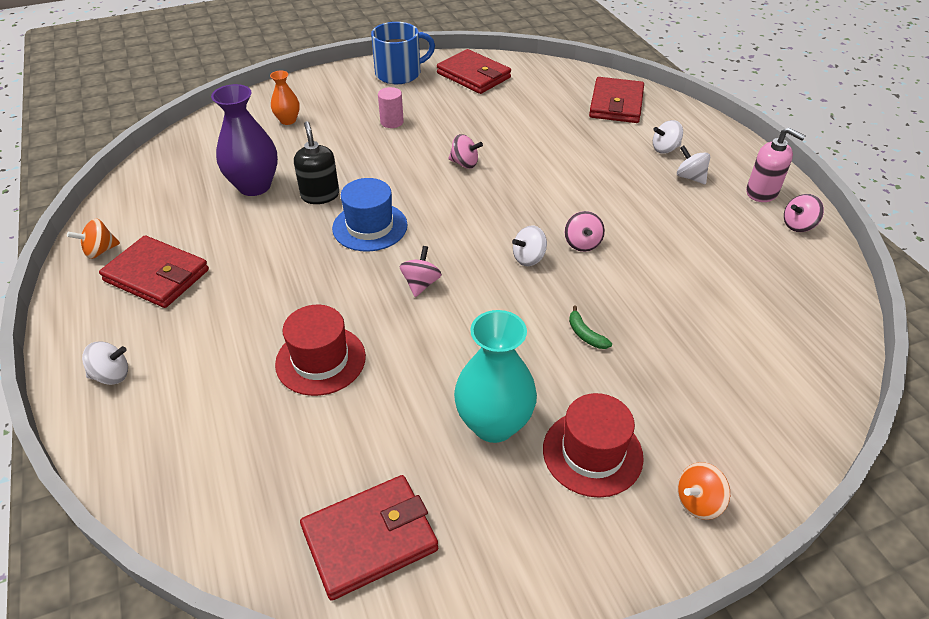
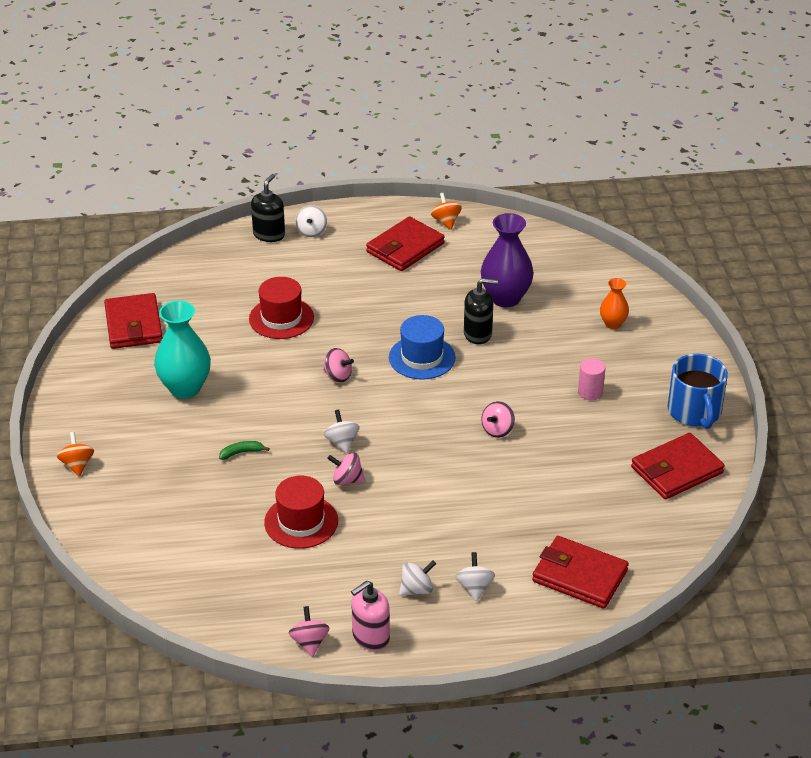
camera: 105 degrees right, 5 degrees down
(116, 424) = (269, 234): none -> black soap dispenser
(592, 453) = (138, 427): red hat -> red hat (301, 522)

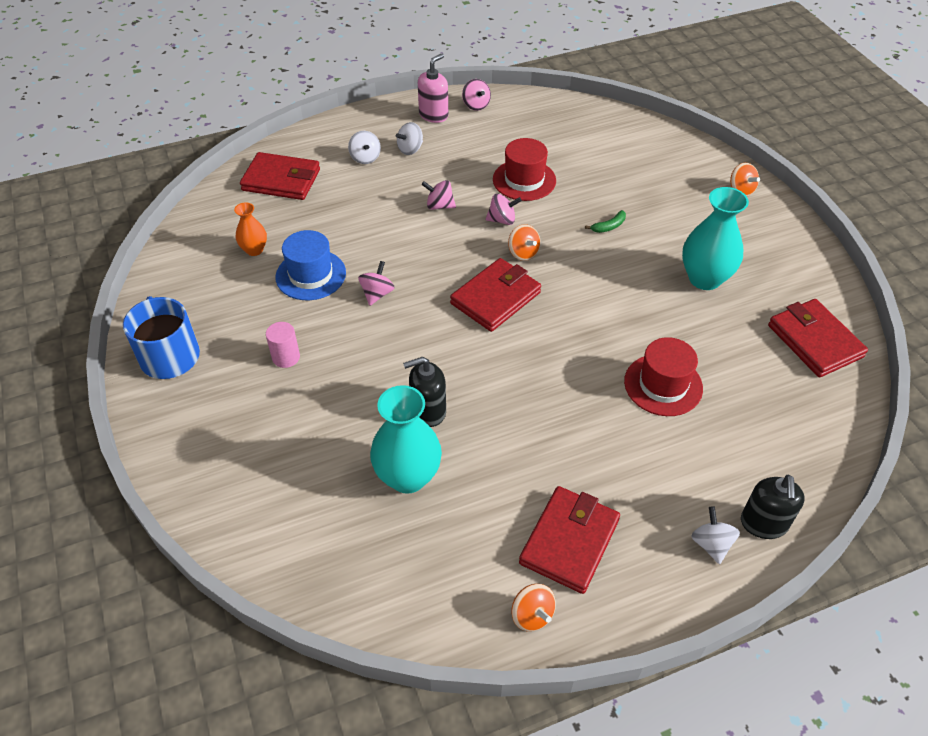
camera: 165 degrees right, 10 degrees up
(338, 376) = (562, 322): pink spinning top -> pink spinning top (439, 206)
(342, 442) = (523, 253): white spinning top -> orange spinning top
(422, 357) = (482, 364): blue hat -> blue hat (311, 275)
(505, 298) = (408, 477): purple vase -> turquoise vase
(613, 324) = (265, 463): orange vase -> orange vase (254, 250)
(676, 470) = (194, 286): red wallet -> red wallet (495, 298)

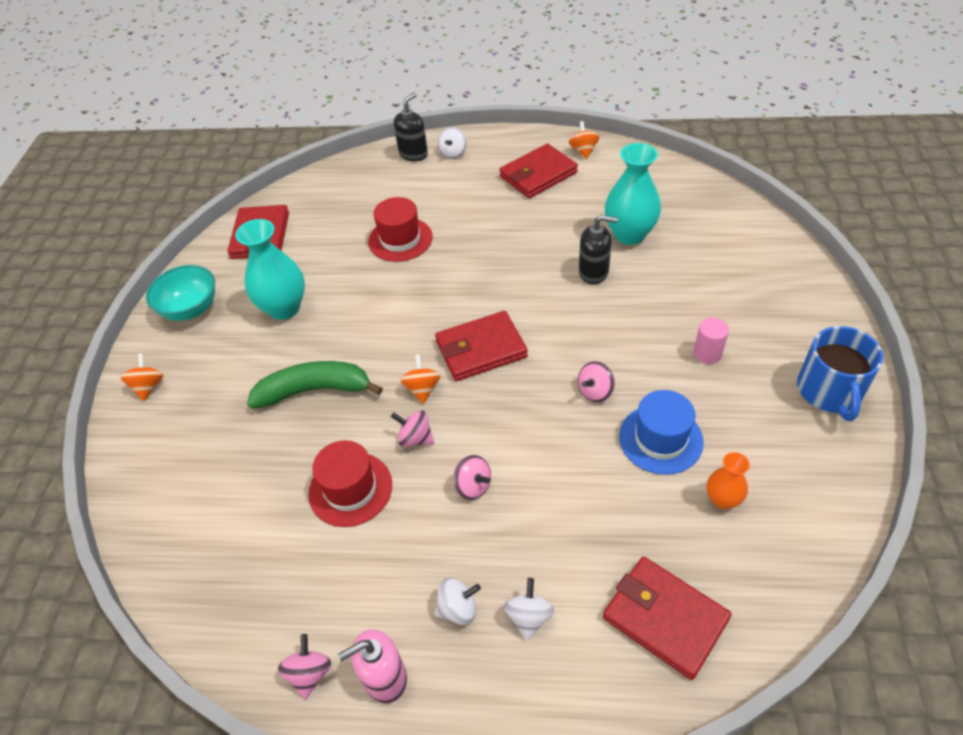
camera: 150 degrees left, 0 degrees up
(609, 226) = (314, 390): green banana -> green banana, size x2.41
(786, 252) = (191, 309): none -> turquoise bowl

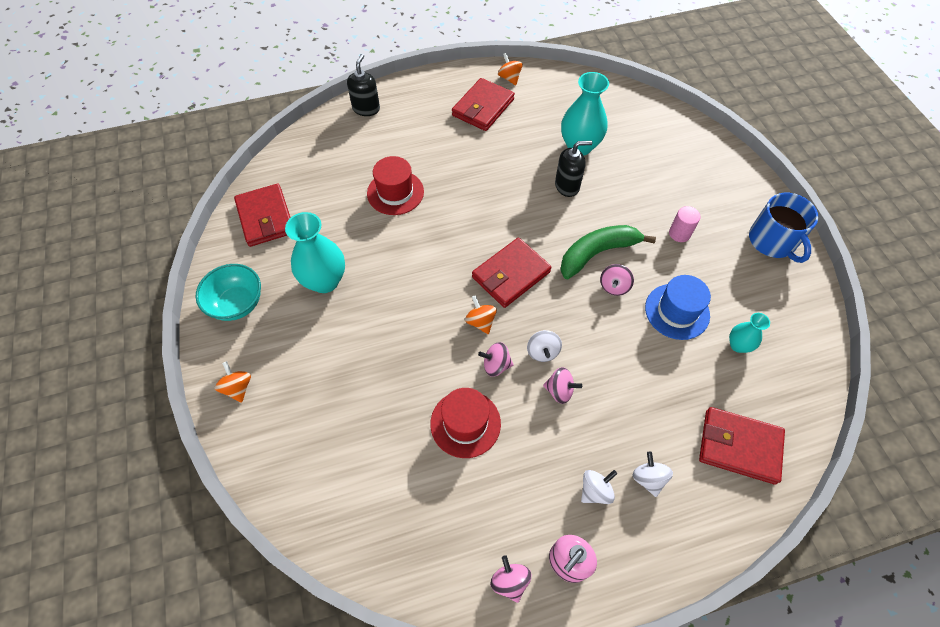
camera: 25 degrees left, 10 degrees up
(314, 390) = (391, 348): green banana -> green banana (597, 253)
(453, 153) = (401, 101): white spinning top -> white spinning top (542, 352)
(722, 499) = (738, 345): orange vase -> turquoise vase

